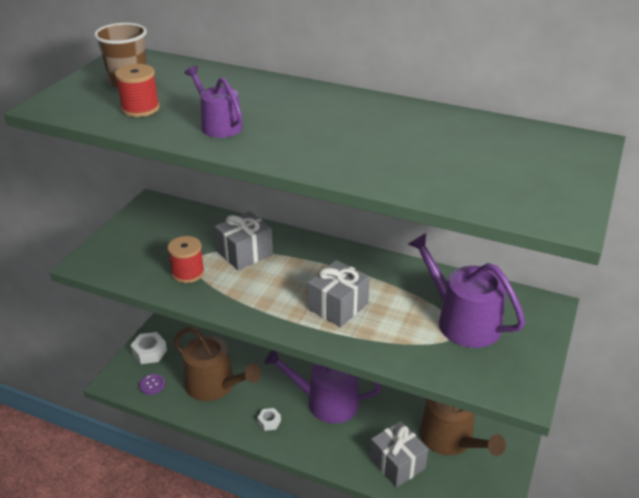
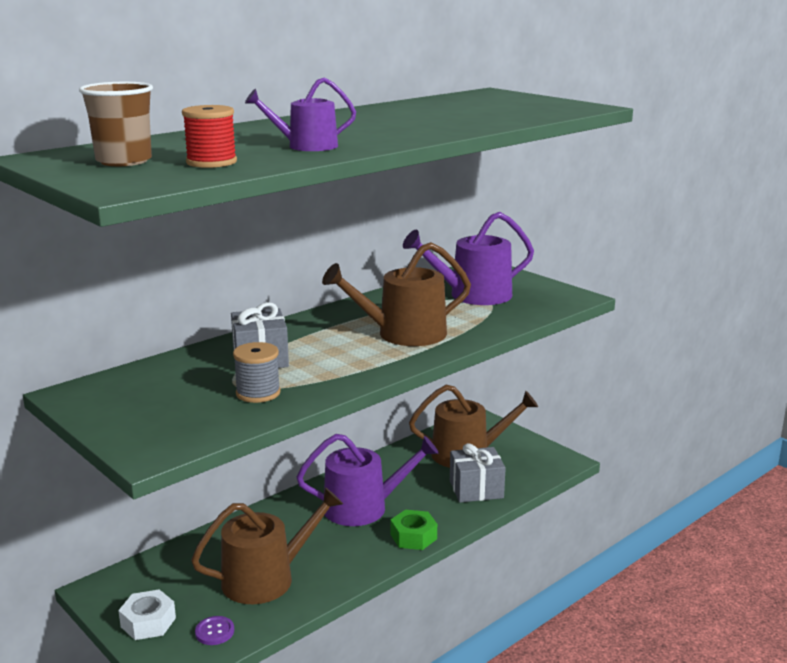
camera: 65 degrees left, 15 degrees down
(188, 273) = (258, 393): red spool -> grey spool
(269, 422) = (360, 551): white nut -> none
(304, 446) = (413, 537): none -> green nut
(326, 402) = (363, 507): purple watering can -> purple watering can turned 135 degrees counterclockwise
(338, 306) = (403, 334): grey gift -> brown watering can

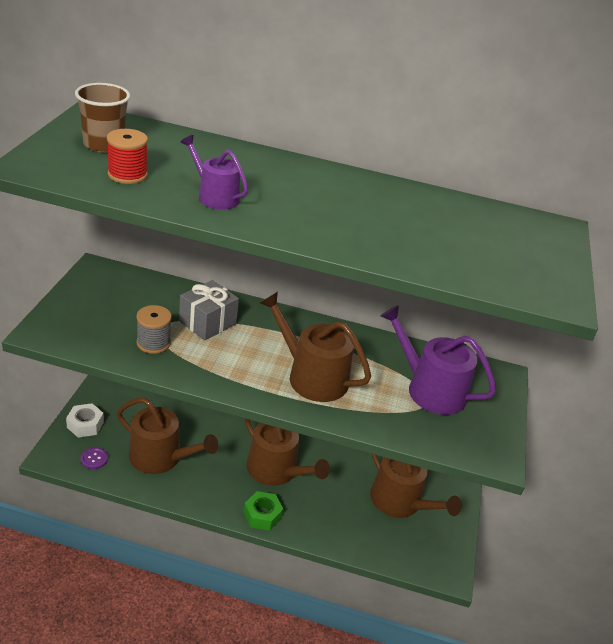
camera: 50 degrees right, 15 degrees up
(363, 507) = (276, 470): purple watering can -> brown watering can
(476, 489) = (354, 528): grey gift -> none

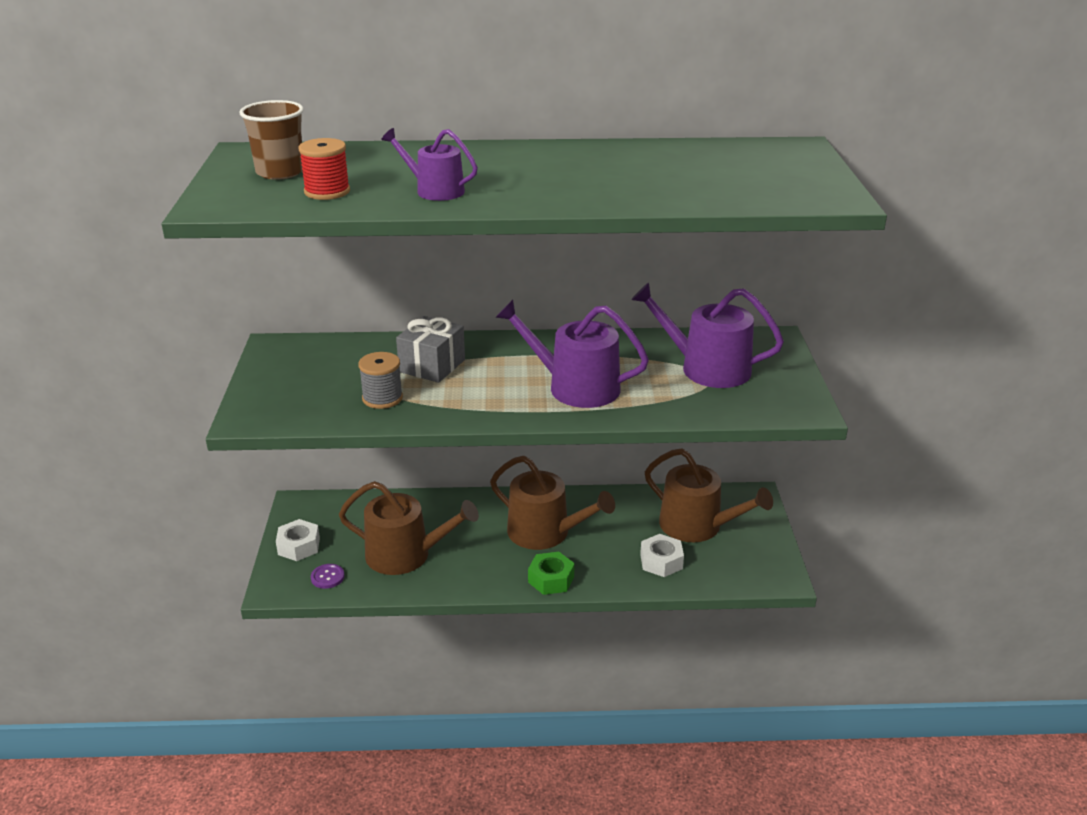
camera: 10 degrees left, 5 degrees down
(311, 376) = (575, 387): brown watering can -> purple watering can
(357, 526) = (661, 561): none -> white nut

